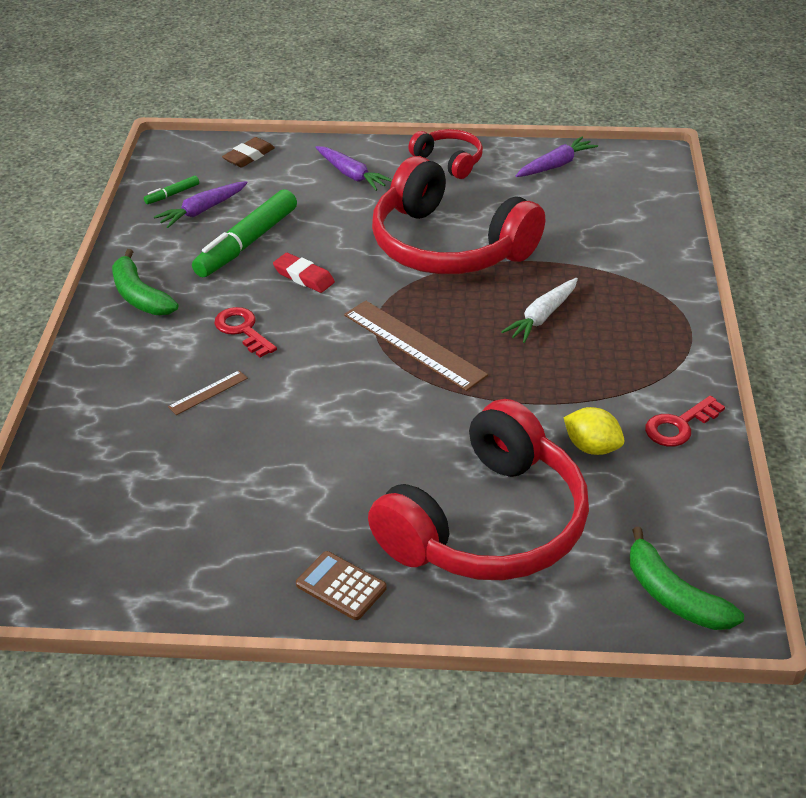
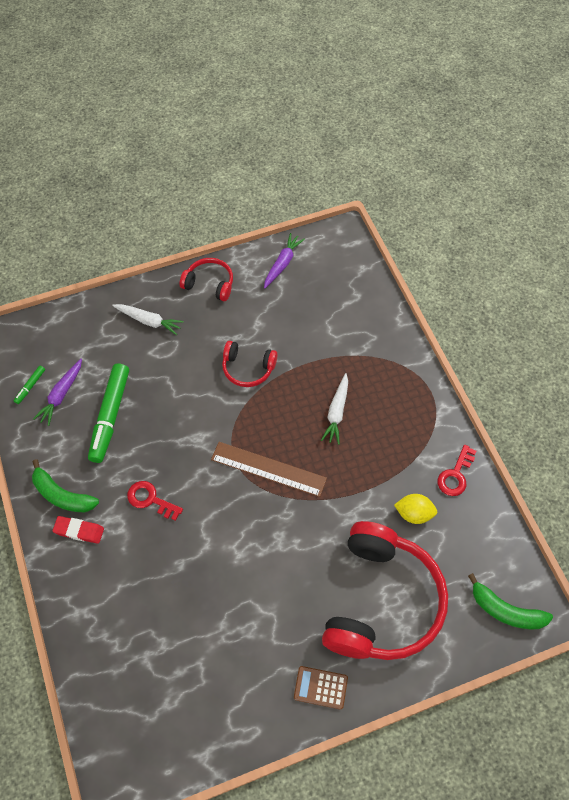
camera: 25 degrees left, 20 degrees up
(208, 392) = (157, 565): brown ruler -> none
(249, 156) = (65, 327): brown eraser -> none
(304, 277) = (166, 434): red eraser -> red eraser (79, 531)
(351, 175) = (149, 321): purple carrot -> white carrot
(448, 246) = (248, 368): red headphones -> red headphones, size x0.48

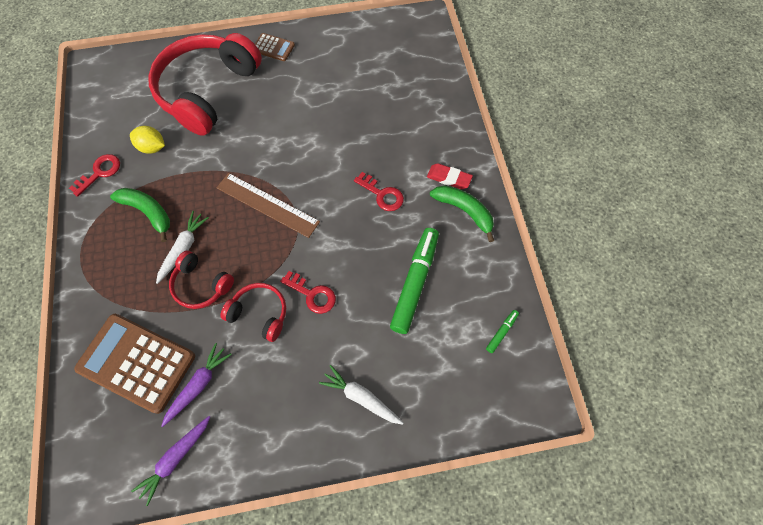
camera: 170 degrees left, 5 degrees up
(61, 395) = (467, 316): purple carrot -> purple carrot (198, 385)
(204, 391) = (312, 294): none -> red key
(209, 284) = (277, 442): red headphones -> red headphones (201, 285)
(339, 317) = (136, 362): none -> brown calculator
(505, 610) = (116, 71): green banana -> green banana (148, 212)

